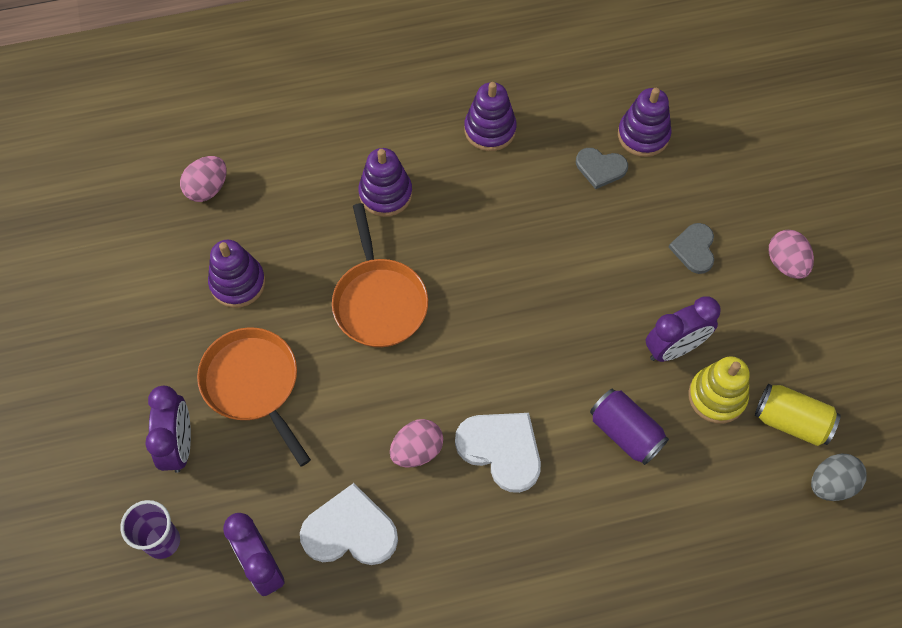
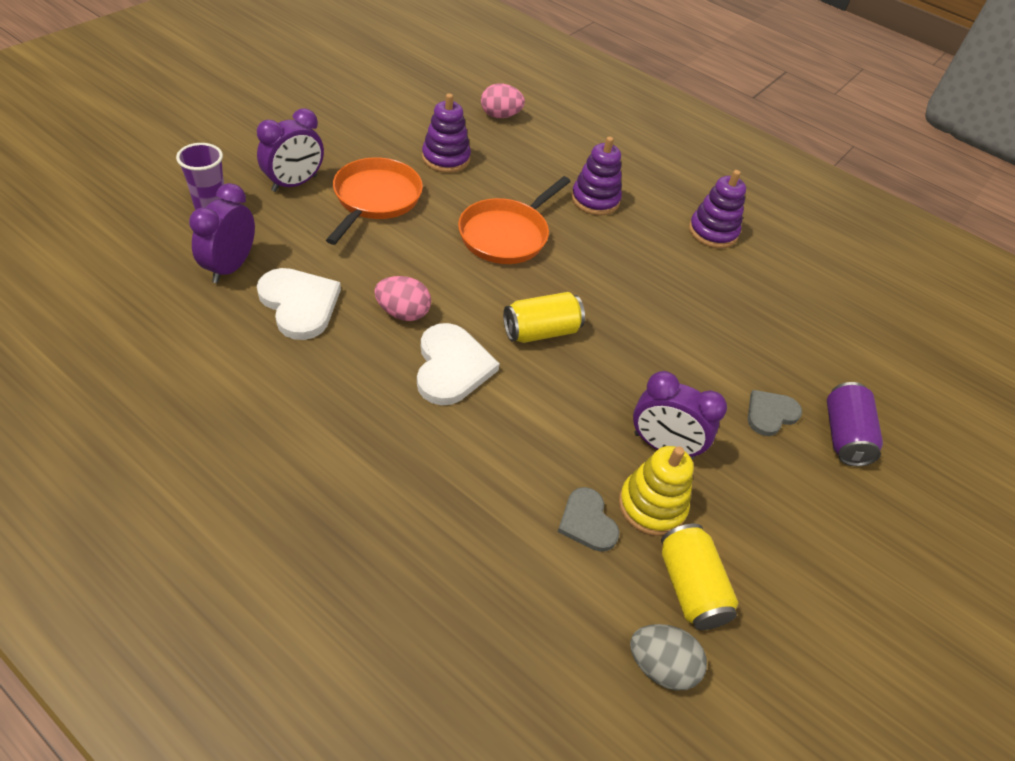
camera: 45 degrees right, 15 degrees down
(509, 354) = (541, 331): none -> yellow can
(600, 168) = (763, 312): grey heart -> grey heart (587, 522)
(625, 432) = (548, 449): purple can -> purple can (844, 435)
(643, 135) = (825, 326): purple stacking toy -> none
(786, 263) = (839, 495): pink egg -> none

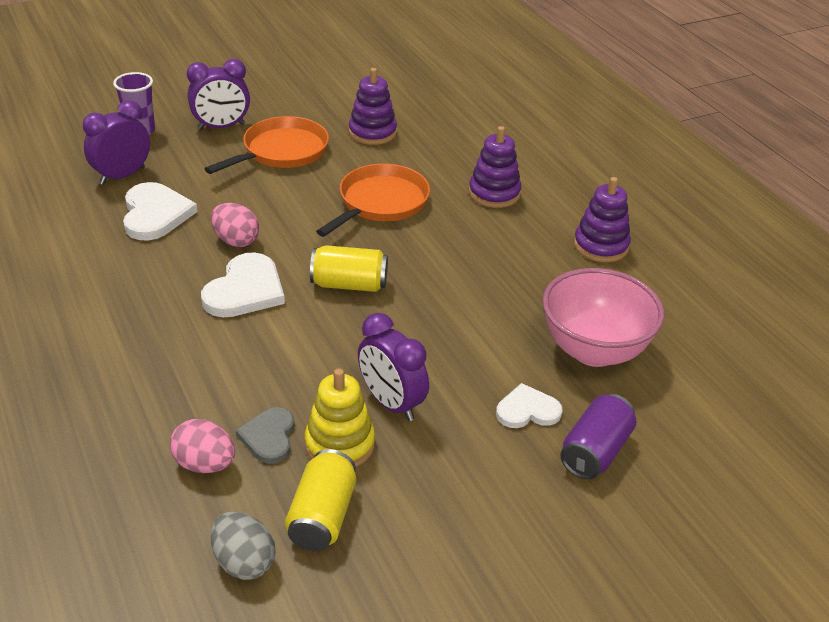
camera: 30 degrees right, 10 degrees down
(500, 116) = (455, 108): pink egg -> pink egg (205, 464)
(506, 234) = (380, 203): orange pan -> orange pan turned 150 degrees clockwise
(770, 414) = (527, 410): grey heart -> white heart
(777, 337) = (593, 350): none -> pink bowl

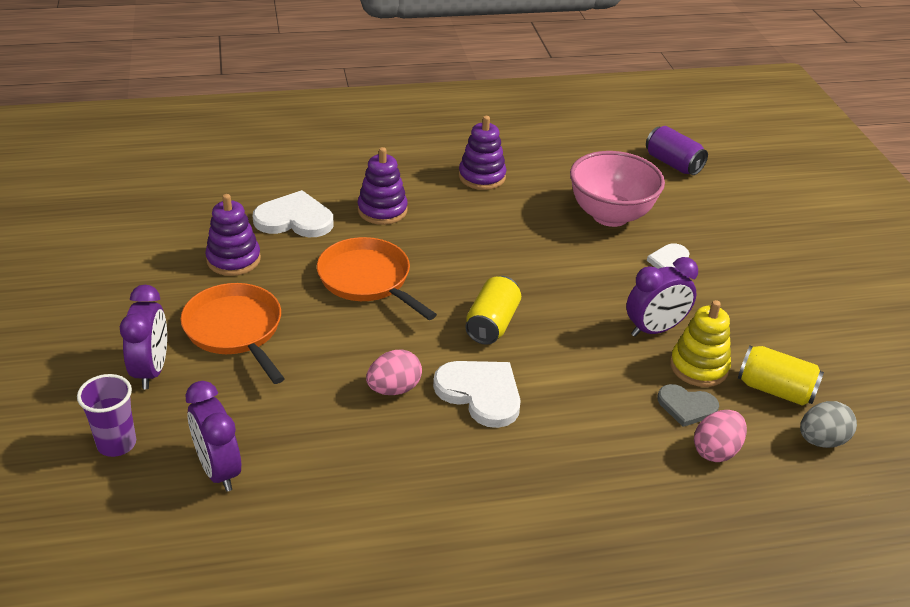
camera: 75 degrees left, 0 degrees up
(155, 214) = (317, 447): white heart -> white heart (294, 219)
(595, 451) = (716, 244): purple can -> purple can (673, 164)

